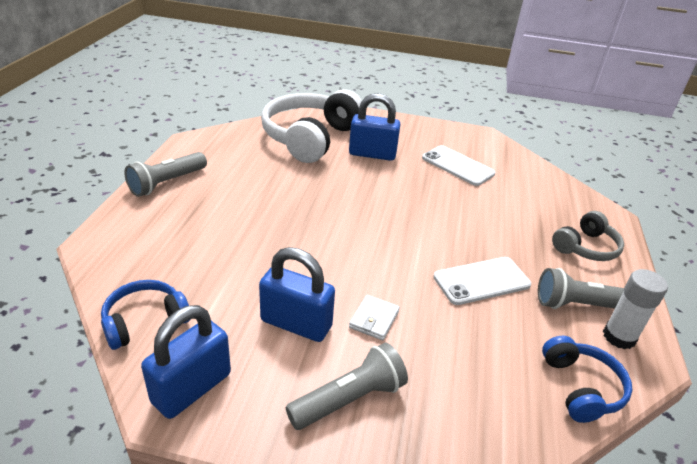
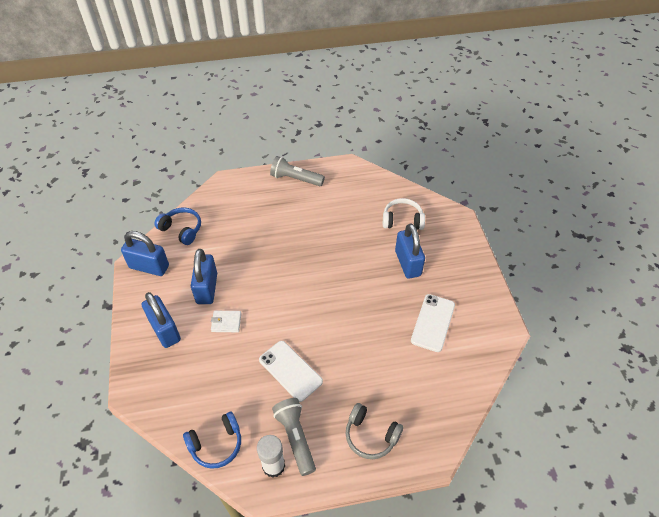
camera: 70 degrees right, 15 degrees up
(310, 138) = (402, 220): white headphones -> white headphones, size x0.52
(349, 399) = (165, 330): grey flashlight -> blue padlock

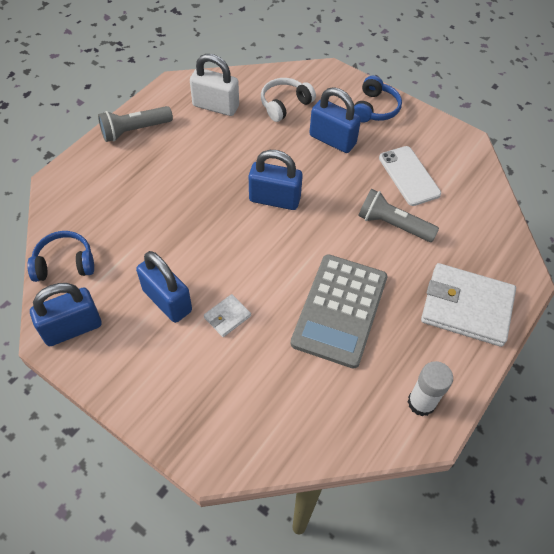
camera: 45 degrees left, 5 degrees up
(165, 330) = (171, 375): blue padlock -> blue padlock (274, 199)
(216, 444) = (351, 432): blue headphones -> blue headphones (374, 108)
(290, 370) = (340, 310): white phone -> grey calculator
(296, 437) = (411, 362): grey flashlight -> grey flashlight (393, 224)
(358, 194) = (216, 106): none -> white padlock
(371, 435) = (466, 307): grey headphones -> white wallet

